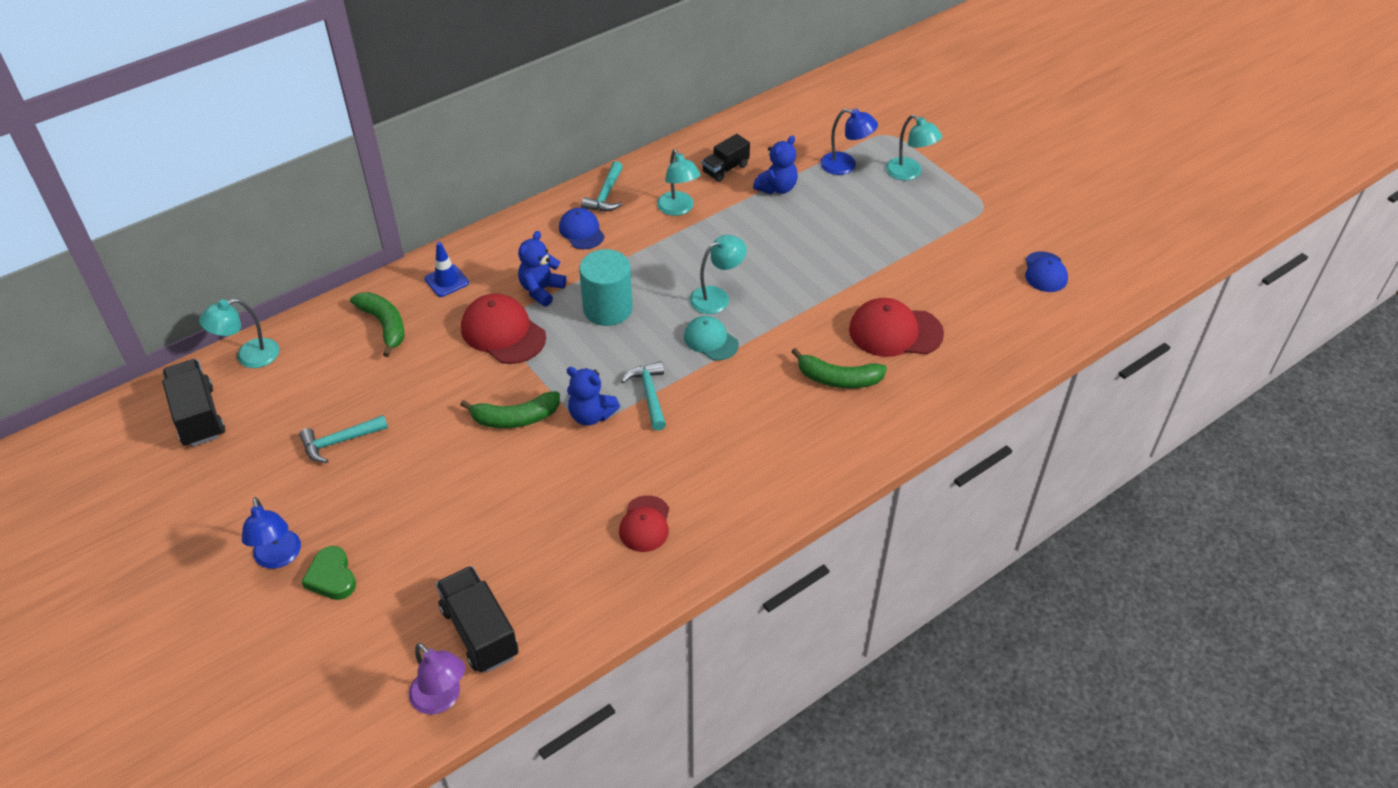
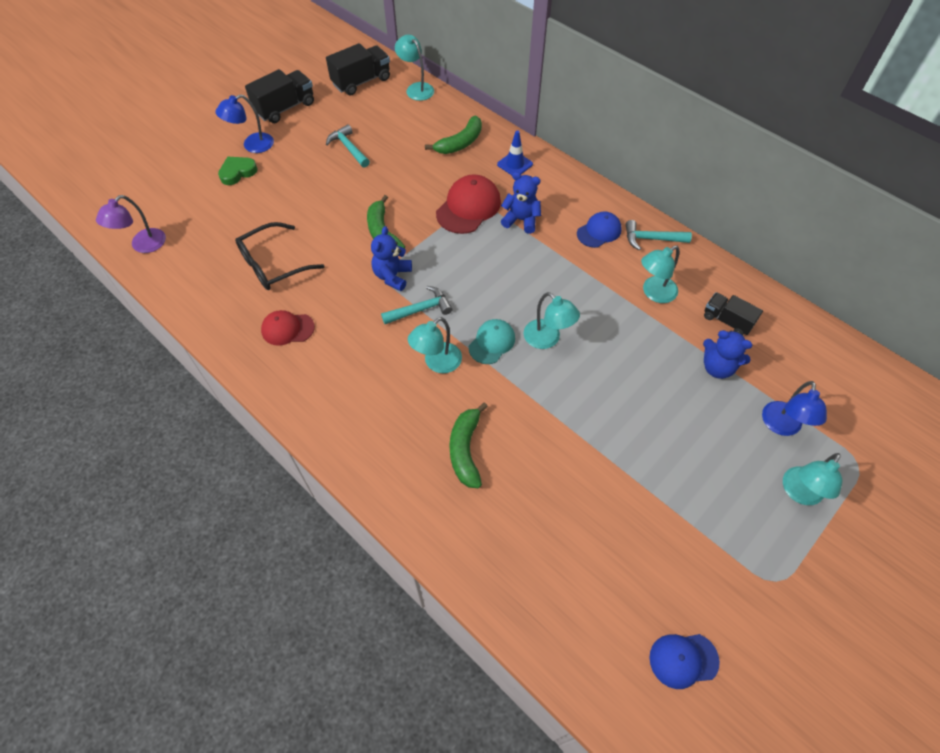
camera: 80 degrees right, 10 degrees up
(480, 632) = (193, 253): black truck -> black truck (285, 108)
(533, 535) = (274, 264): none -> black glasses
(607, 309) = (511, 265): turquoise cylinder -> none
(727, 389) = (437, 363): none -> turquoise lamp
(895, 332) = (540, 496): red cap -> none

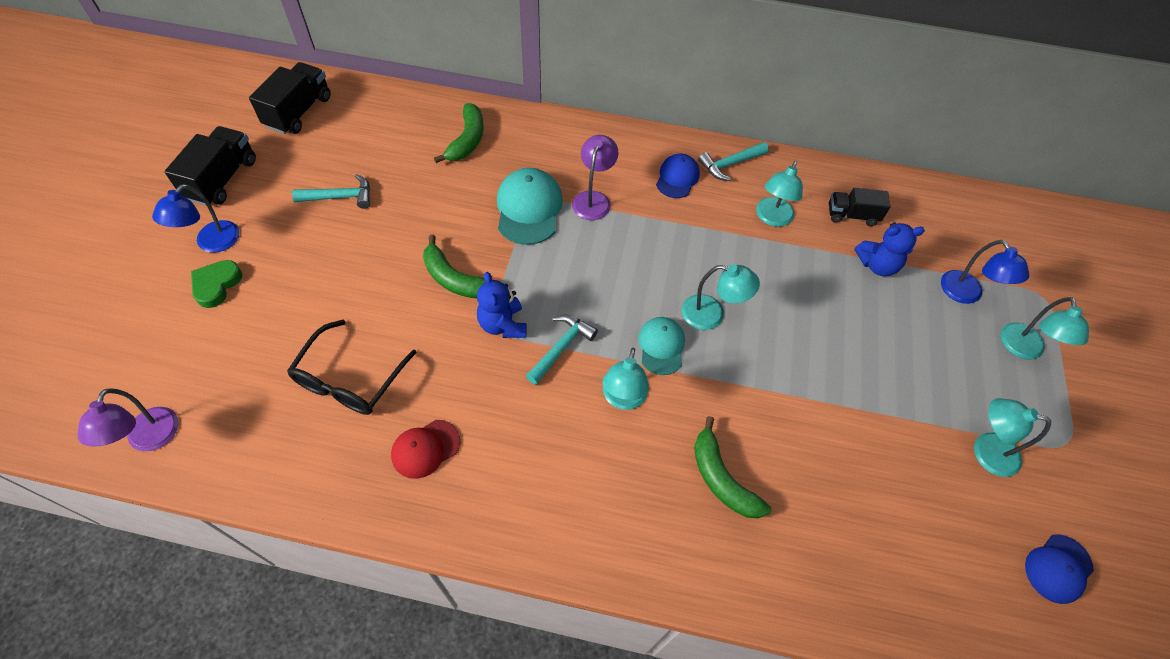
camera: 35 degrees left, 0 degrees up
(348, 148) = (340, 197): turquoise hammer -> turquoise hammer turned 150 degrees clockwise
(416, 88) = (371, 97): turquoise lamp -> turquoise lamp (985, 451)
(468, 207) = (528, 208): red cap -> turquoise cap
(515, 164) = (543, 141): blue traffic cone -> none
(521, 220) = (593, 199): blue teddy bear -> purple lamp

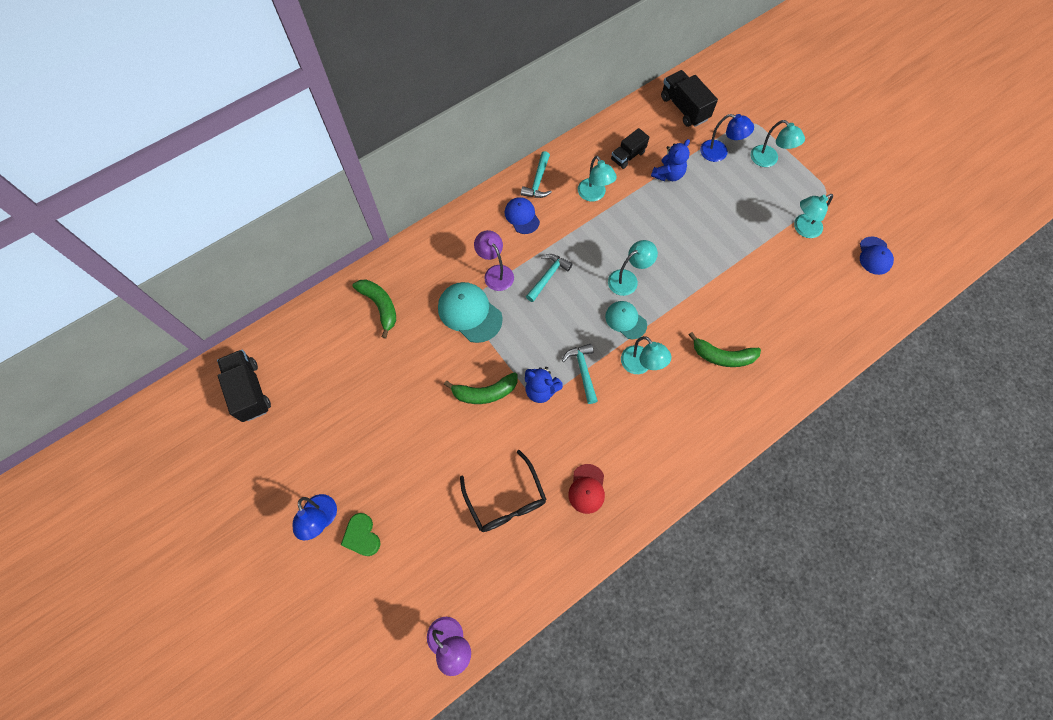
camera: 45 degrees left, 10 degrees up
(222, 179) = (268, 479): black truck -> black truck (684, 108)
(340, 197) = (356, 414): turquoise hammer -> turquoise hammer (548, 276)

